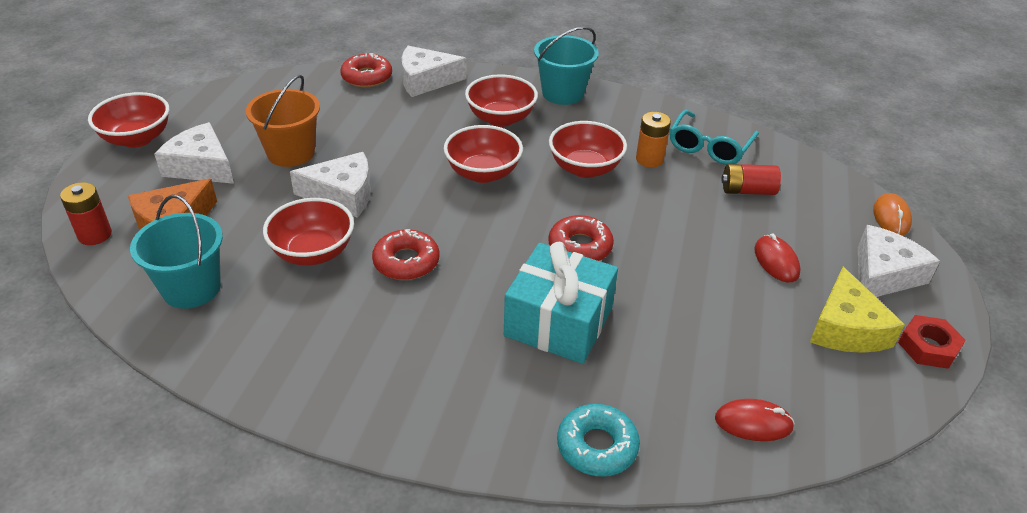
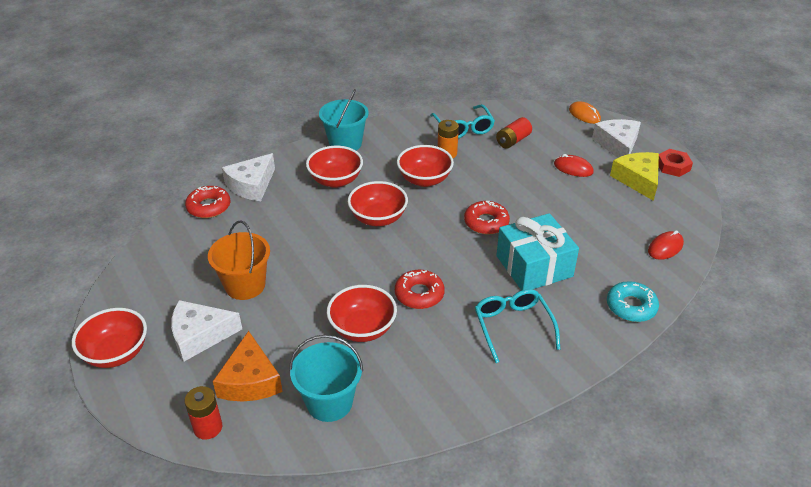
camera: 45 degrees left, 0 degrees up
(342, 195) = (322, 286): white cheese -> none
(439, 358) = (513, 326): none -> turquoise glasses
(846, 328) = (638, 180): yellow cheese -> yellow cheese turned 150 degrees counterclockwise

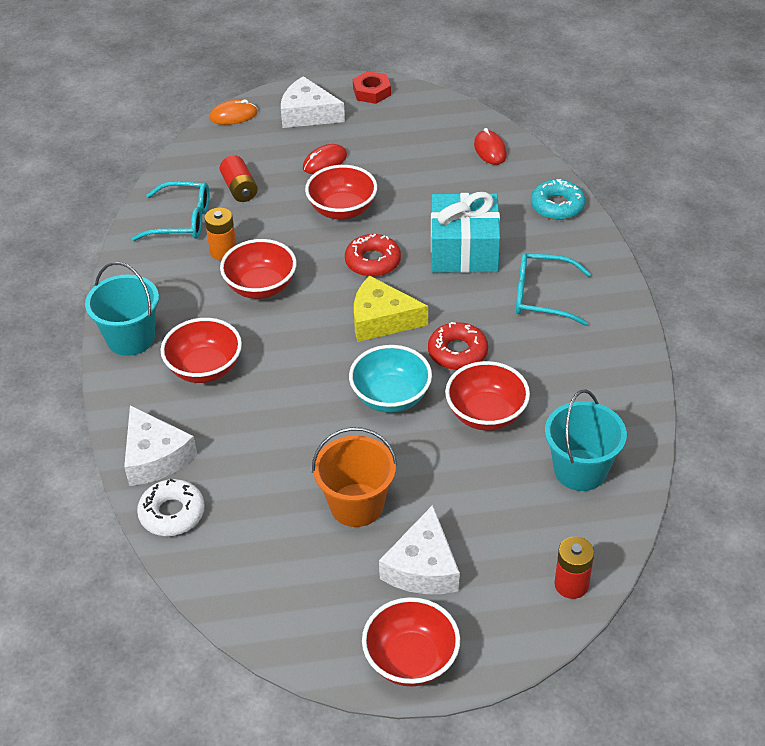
camera: 65 degrees left, 5 degrees up
(209, 207) = (172, 513): red donut -> white donut
(250, 380) = (518, 532): orange cheese -> none
(354, 272) = (391, 397): none -> turquoise bowl
(378, 218) = (307, 349): red bowl -> red bowl (342, 210)
(638, 180) = (377, 124): yellow cheese -> yellow cheese (382, 320)

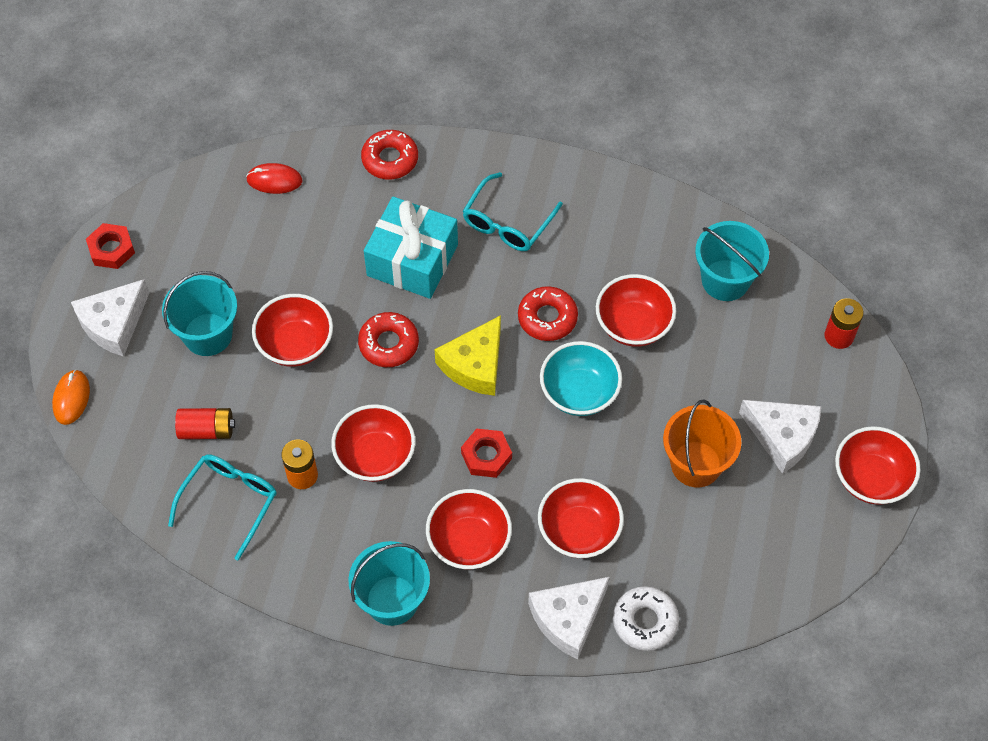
camera: 70 degrees left, 15 degrees up
(155, 457) = (568, 618): white cheese -> white cheese turned 150 degrees clockwise
(246, 439) = (579, 530): none -> red bowl
(294, 354) = (486, 456): none -> red nut
(325, 162) = (208, 334): red mouse -> turquoise bucket
(557, 206) = (390, 159): turquoise donut -> red donut

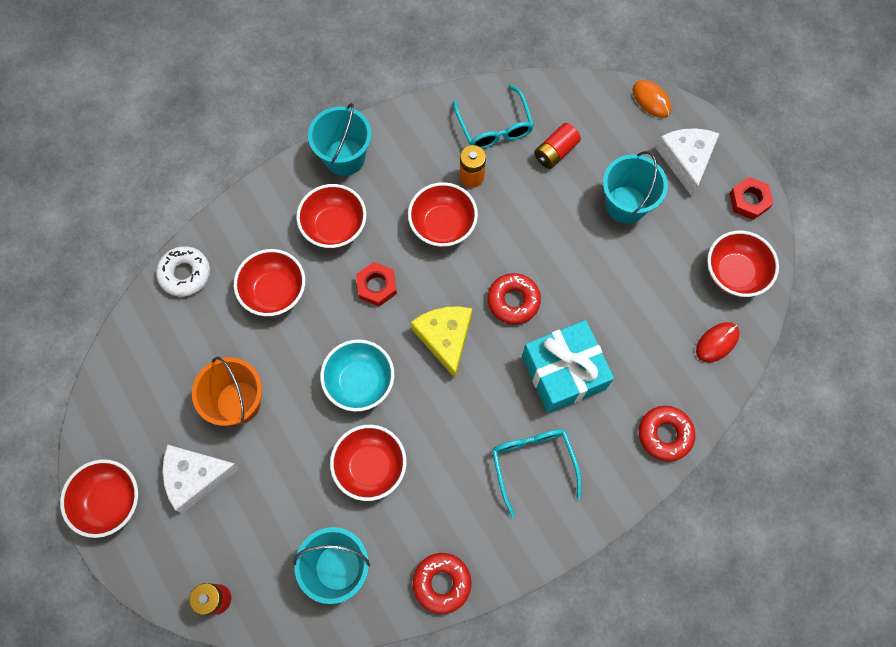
camera: 135 degrees right, 10 degrees up
(295, 344) = (568, 247): red bowl -> red bowl (734, 273)
(547, 318) = (432, 416): red donut -> red donut (442, 583)
(568, 618) = (233, 235): white cheese -> none

